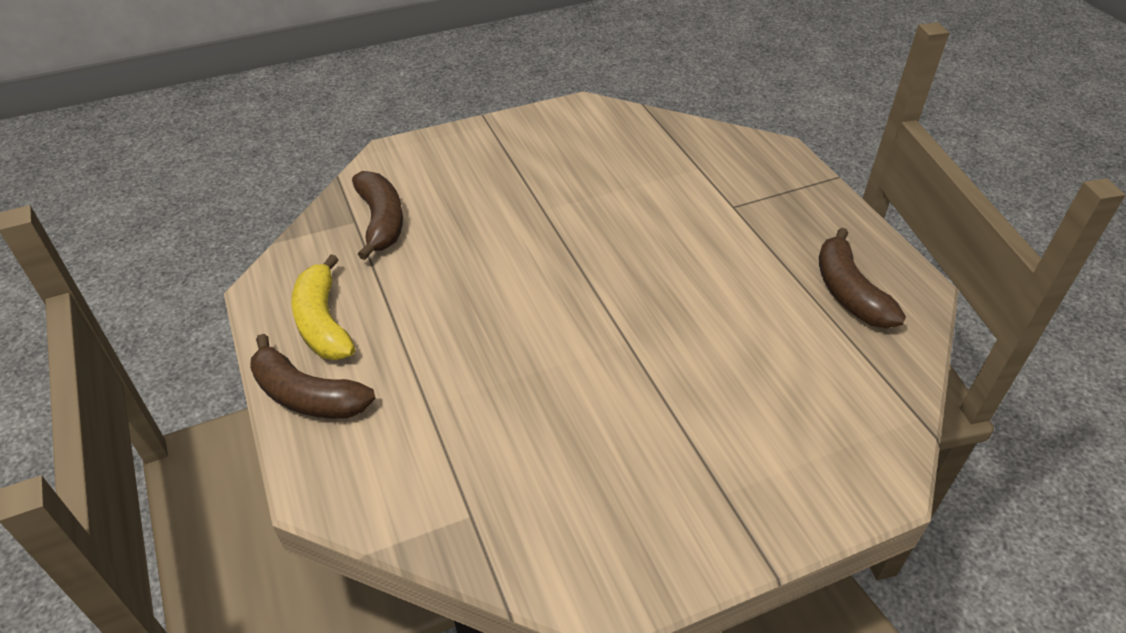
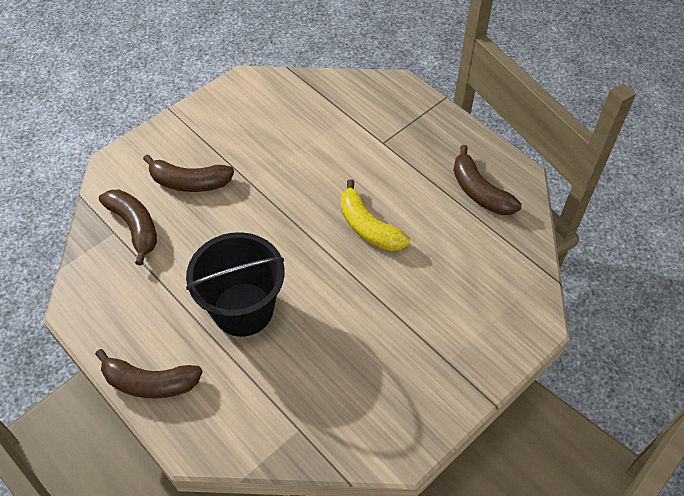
camera: 20 degrees left, 10 degrees up
(323, 322) = (132, 323): yellow banana -> yellow banana (368, 227)
(466, 345) = (243, 309): none -> black bucket
(469, 192) = (189, 182): none -> brown banana

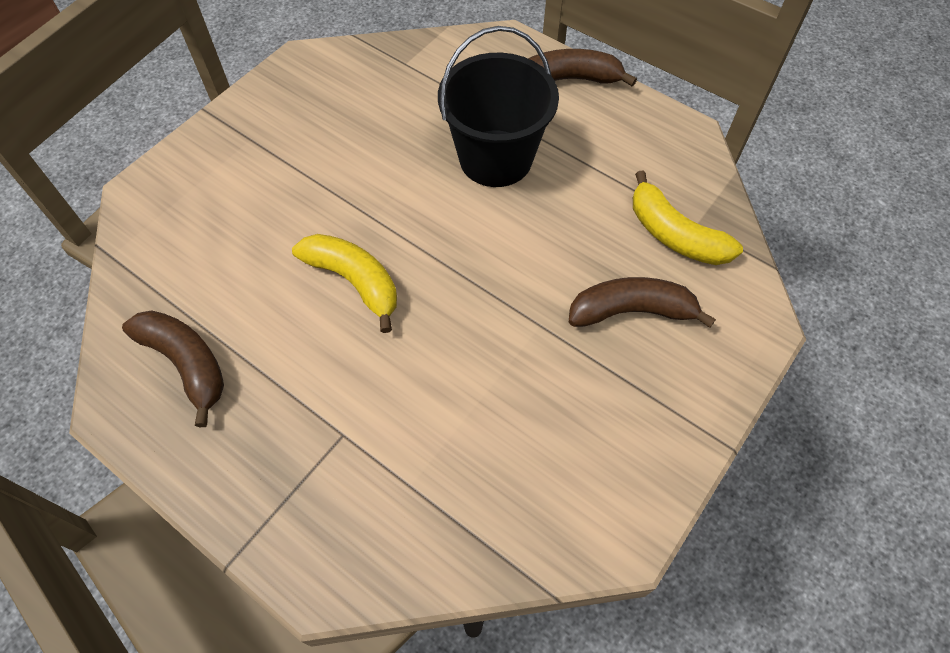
camera: 170 degrees right, 5 degrees up
(135, 227) = (674, 235): brown banana -> yellow banana

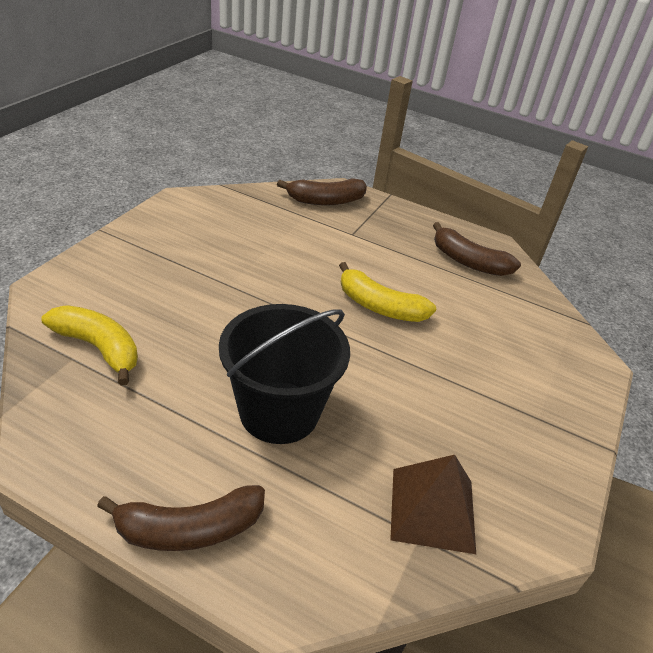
camera: 165 degrees right, 20 degrees down
(387, 77) = (432, 509): none -> brown pyramid
(631, 311) = (153, 293): brown banana -> brown banana (325, 201)

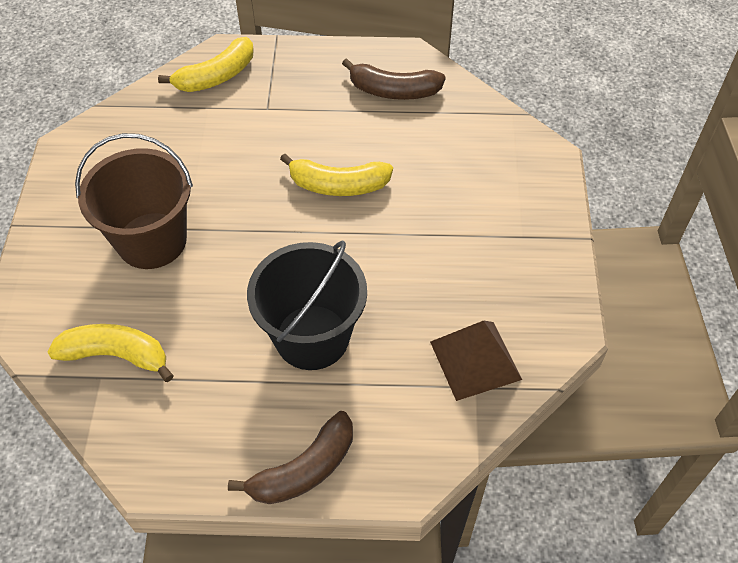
camera: 20 degrees left, 15 degrees up
(194, 281) = (152, 240): none -> brown bucket
(325, 201) = (216, 76): brown banana -> yellow banana

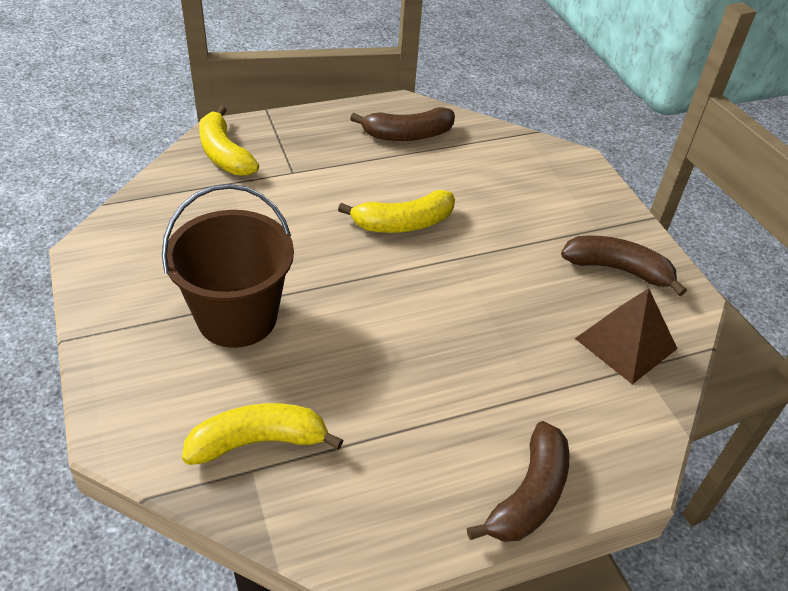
camera: 25 degrees left, 10 degrees down
(216, 76) = (224, 154): yellow banana -> yellow banana turned 120 degrees clockwise
(312, 337) = (460, 365): black bucket -> none
(515, 284) = (618, 269): none -> brown banana

